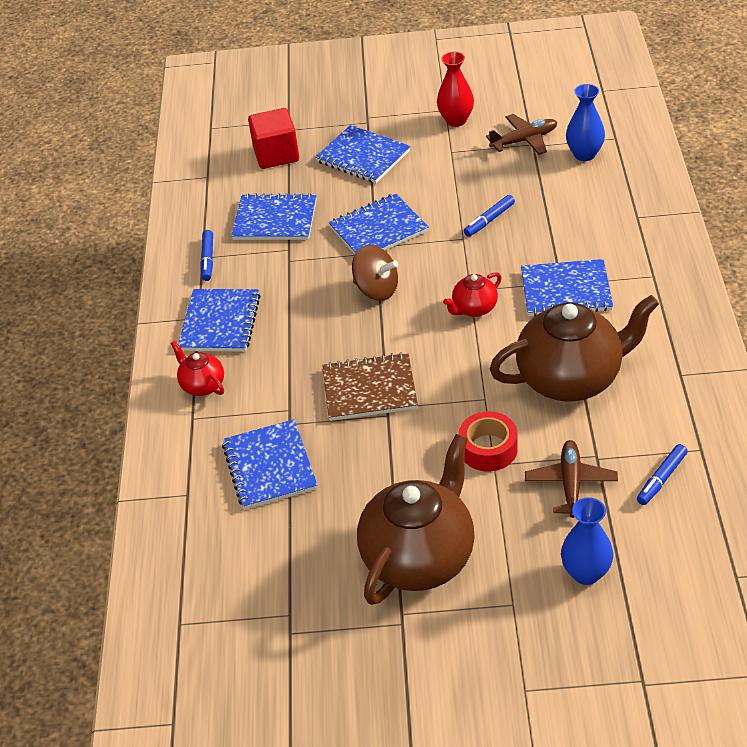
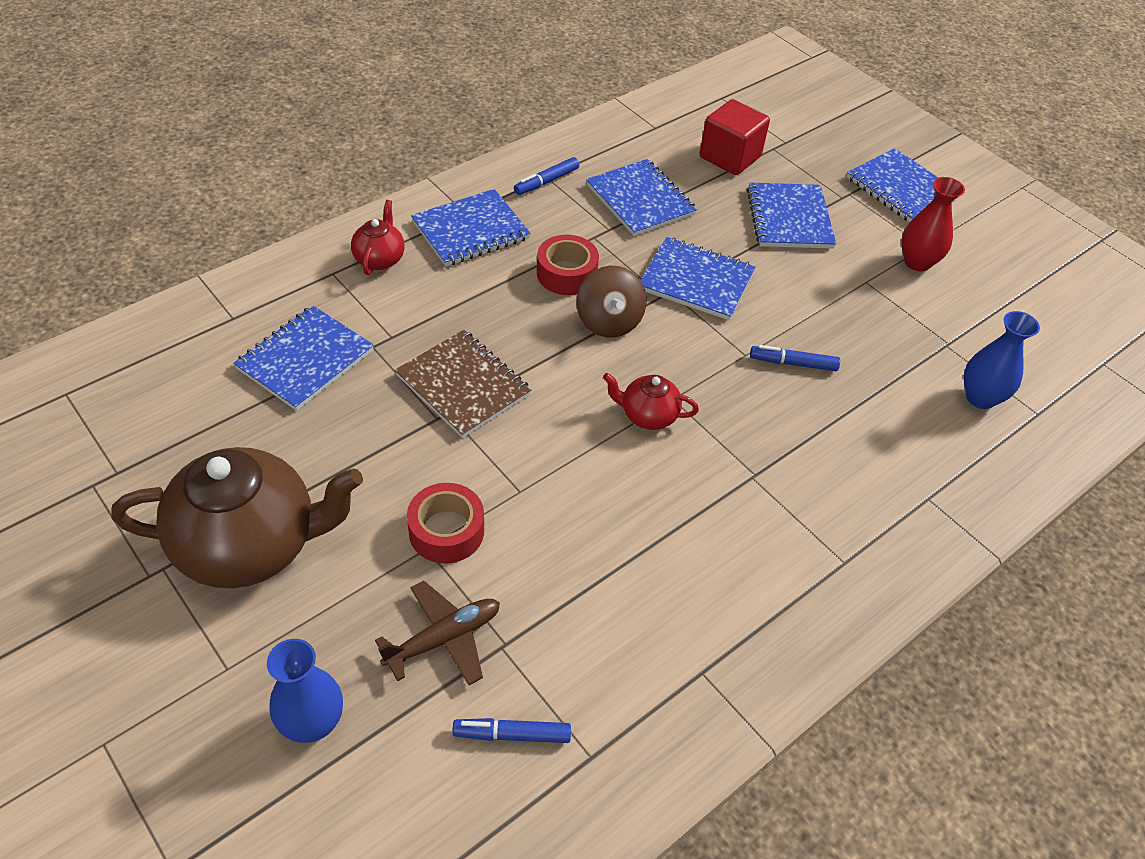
camera: 45 degrees right, 5 degrees up
(312, 290) = (566, 274): none -> red tape
(524, 140) = (947, 333): brown plane -> none
(566, 290) = (745, 486): blue notebook -> blue notebook (901, 188)
(571, 379) = (609, 559): brown teapot -> none

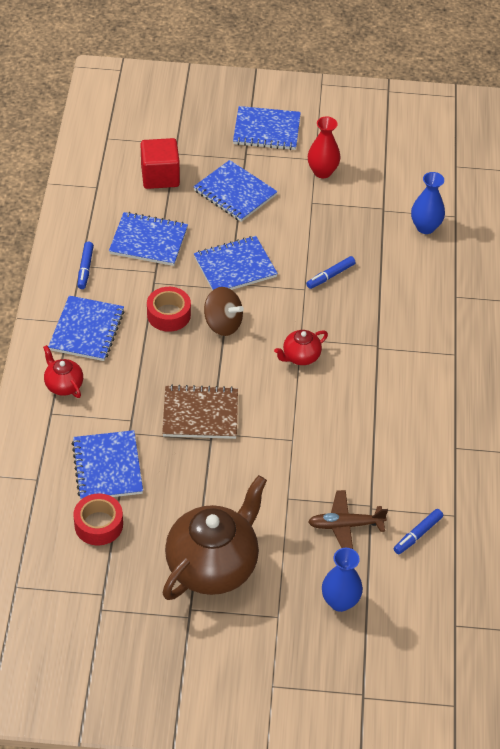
camera: 45 degrees left, 0 degrees up
(444, 638) = (345, 525): brown plane -> brown plane turned 105 degrees counterclockwise
(446, 531) = (286, 484): red tape -> red tape (98, 525)

